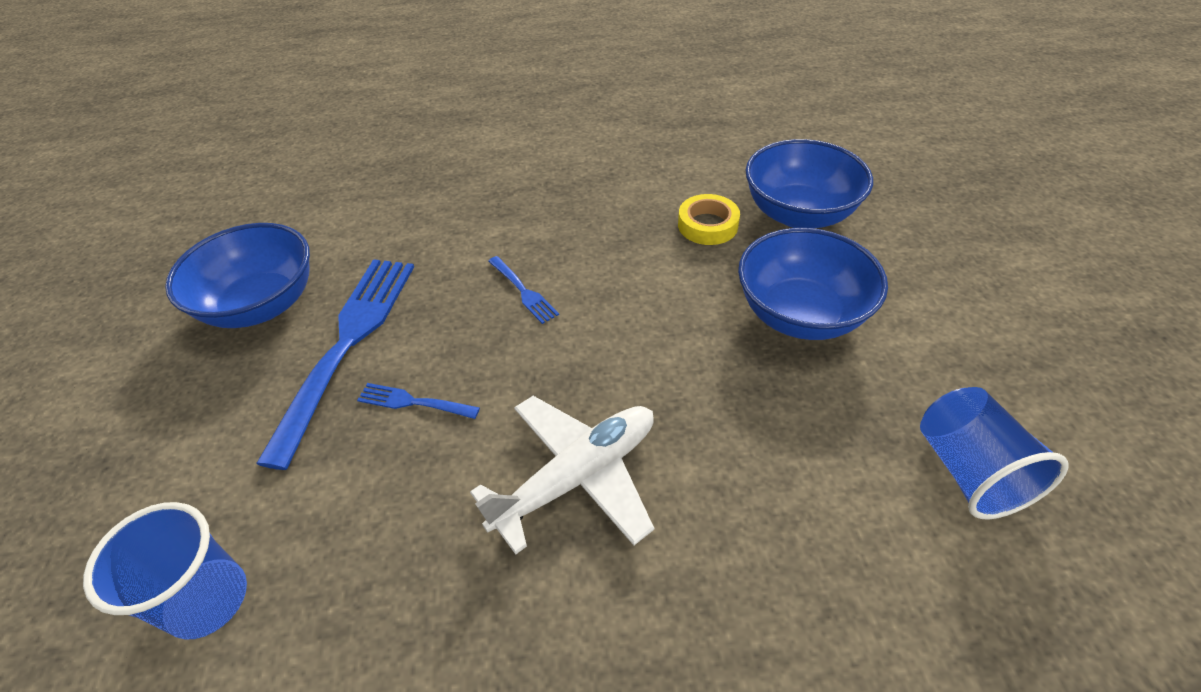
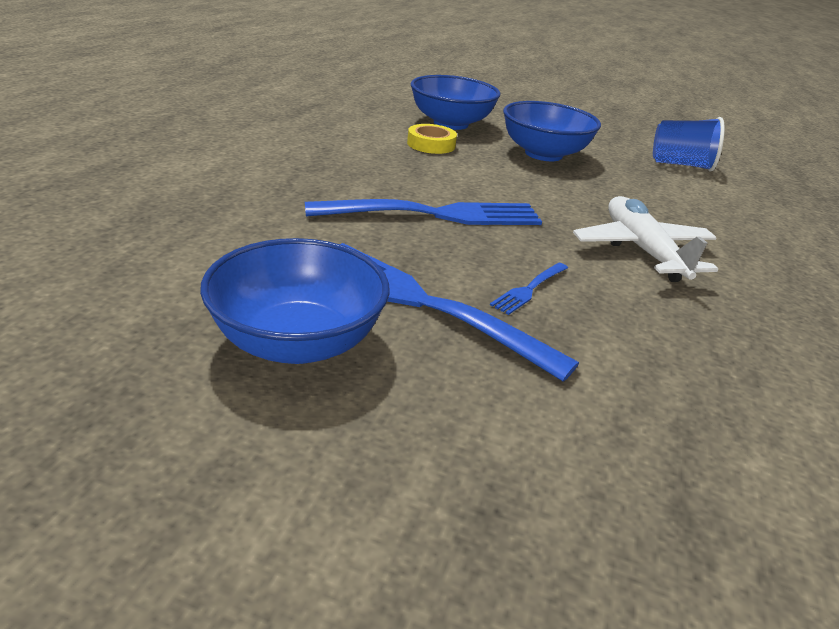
camera: 70 degrees left, 15 degrees down
(208, 599) = (714, 441): blue cup -> none
(522, 291) = (433, 215): blue fork -> blue fork, size x2.29

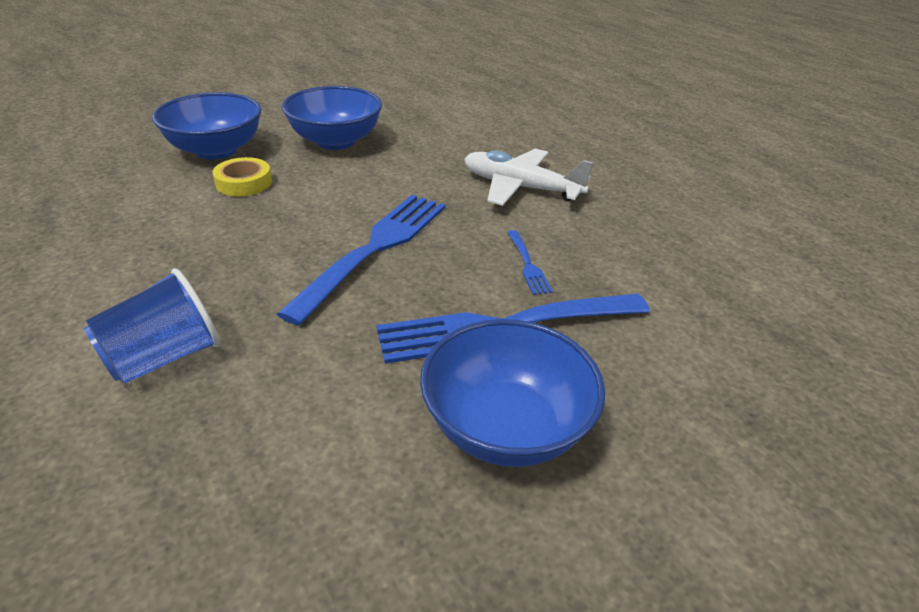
camera: 50 degrees left, 5 degrees up
(680, 165) = (423, 100): blue cup -> blue cup (164, 357)

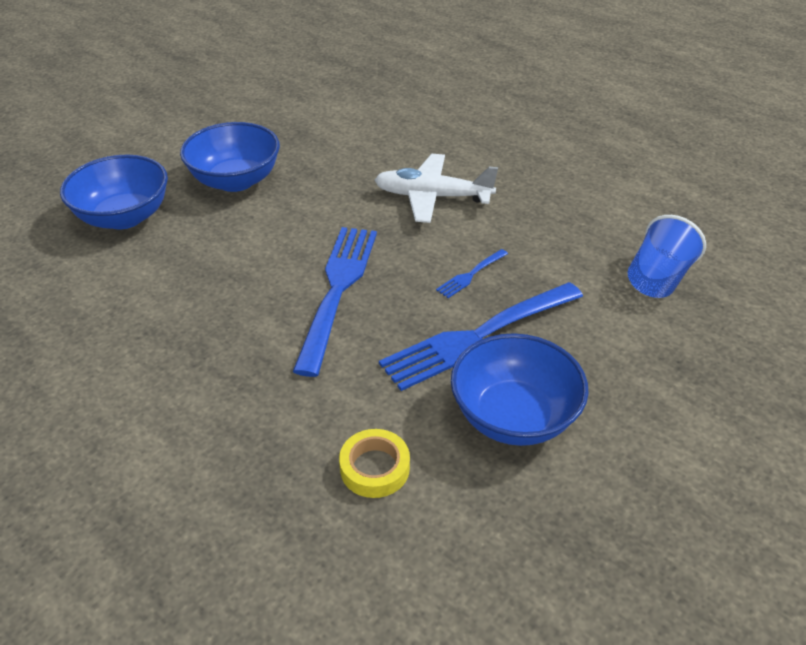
camera: 15 degrees left, 5 degrees up
(164, 357) = (222, 431): blue cup -> blue cup (657, 279)
(244, 183) = (176, 248): yellow tape -> yellow tape (375, 468)
(527, 264) = (471, 274): blue fork -> blue fork turned 75 degrees clockwise

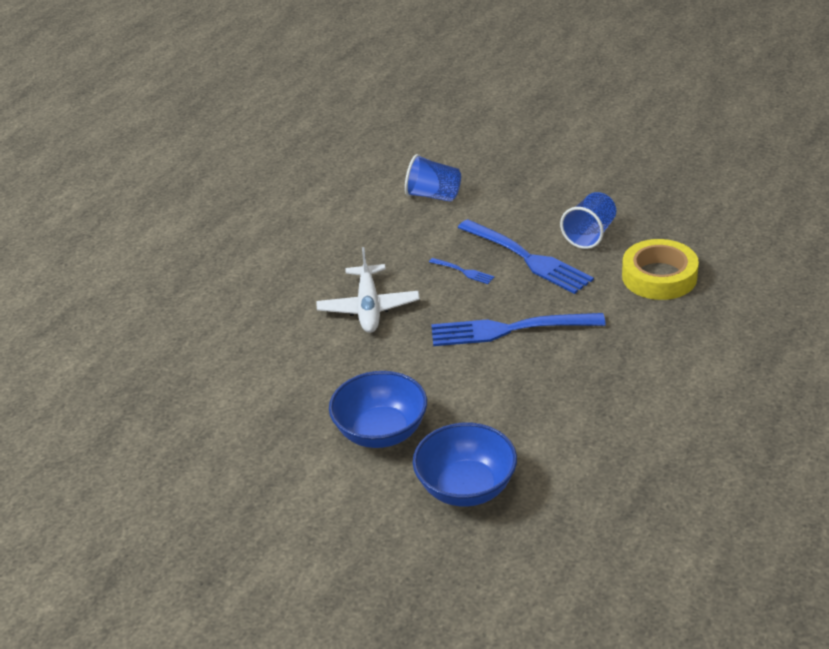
camera: 100 degrees left, 5 degrees down
(375, 468) = (659, 276): yellow tape -> yellow tape, size x1.71
(513, 416) = (590, 235): blue bowl -> blue cup

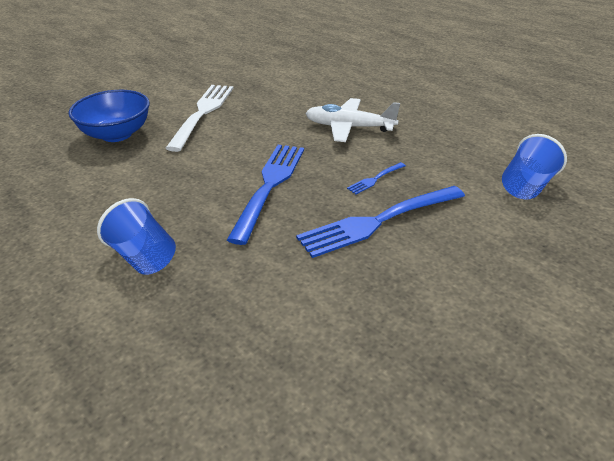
camera: 105 degrees right, 0 degrees up
(381, 432) = (202, 114): blue bowl -> white fork
(590, 235) = (404, 280): blue cup -> blue cup (144, 257)
(659, 276) = (284, 314): yellow tape -> none

